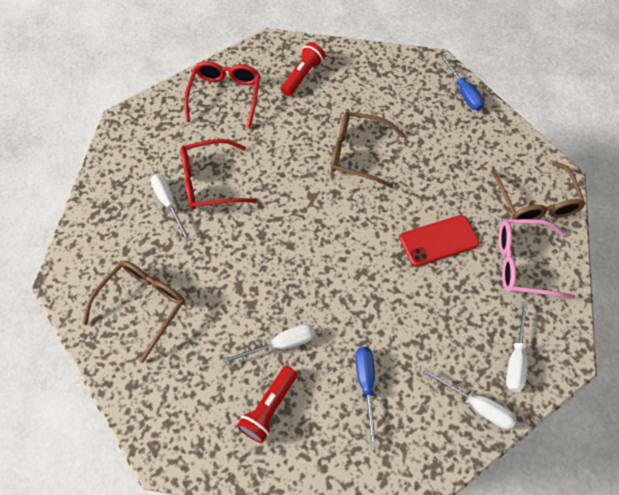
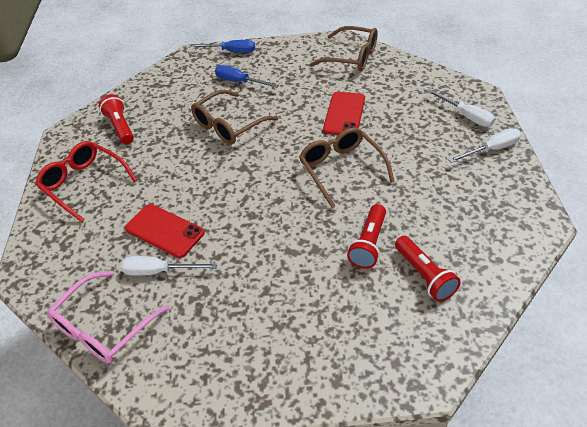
camera: 55 degrees left, 15 degrees down
(143, 305) = (254, 336): brown glasses -> brown glasses (341, 169)
(209, 182) = (164, 231): red glasses -> red phone
(280, 345) = (369, 244): white screwdriver -> red flashlight
(366, 385) = (440, 203): blue screwdriver -> blue screwdriver (239, 82)
(523, 263) = (394, 82): pink glasses -> pink glasses (103, 327)

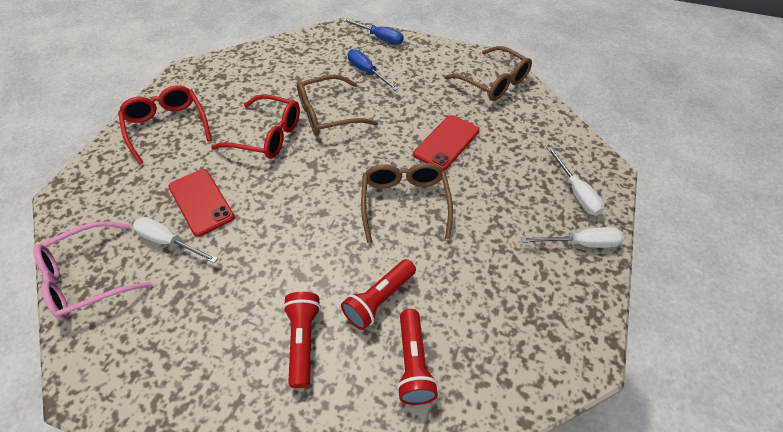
camera: 20 degrees right, 5 degrees up
(120, 127) = (233, 81): red flashlight -> red flashlight (303, 341)
(186, 160) = (267, 136): none -> red glasses

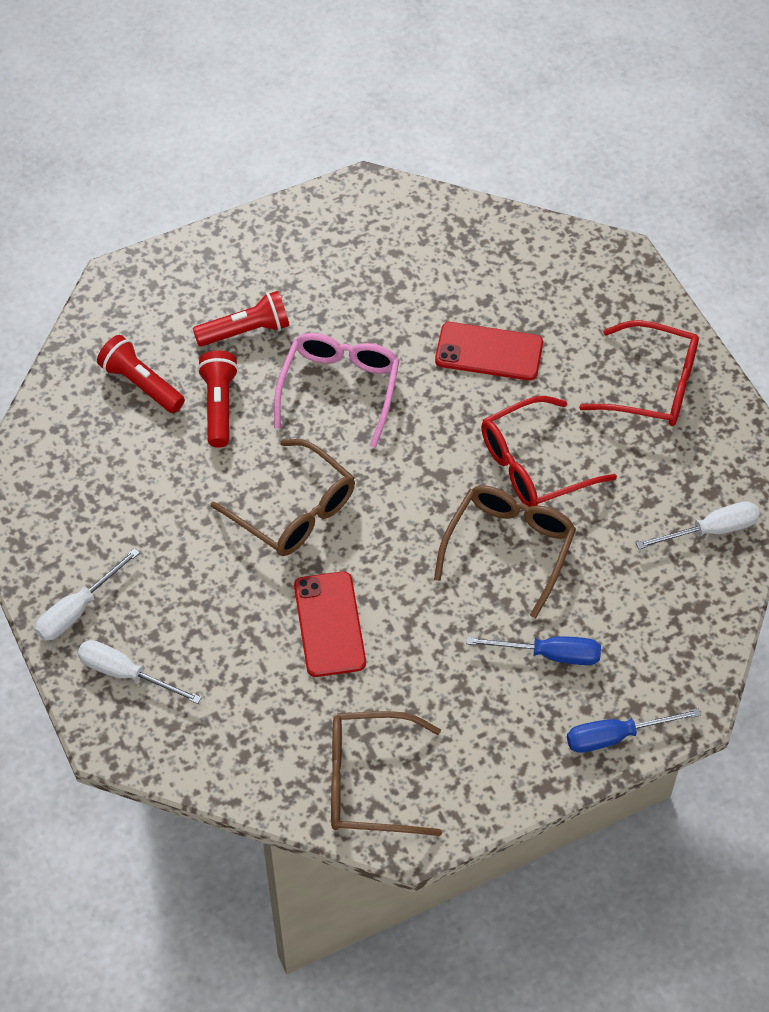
camera: 135 degrees right, 5 degrees up
(87, 278) = (479, 231): pink glasses -> pink glasses (339, 389)
(169, 242) = (460, 302): white screwdriver -> white screwdriver (710, 530)
(303, 341) = (246, 331): red flashlight -> red flashlight turned 60 degrees counterclockwise

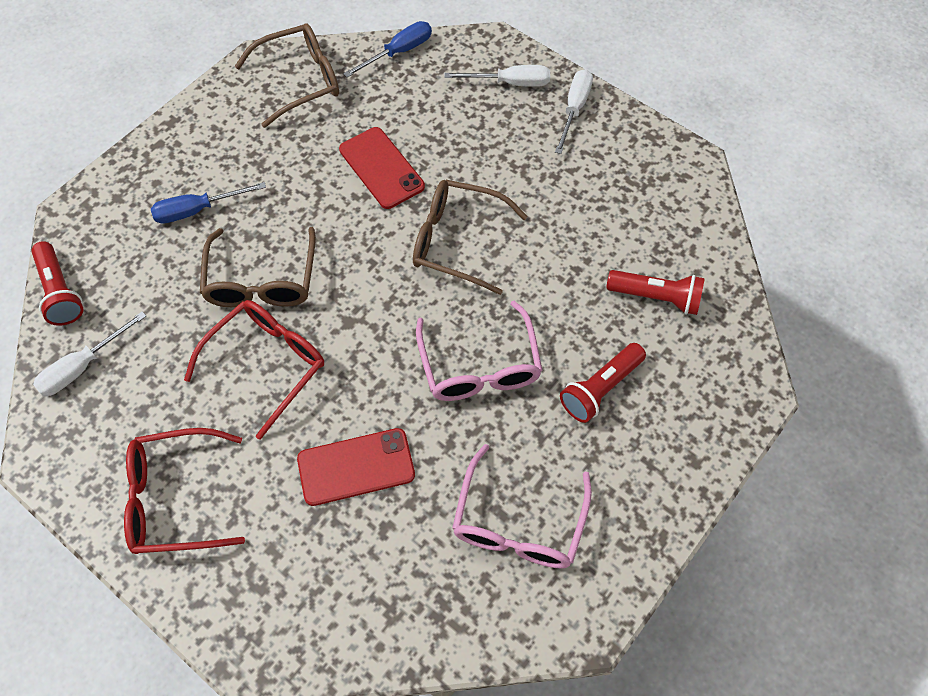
camera: 155 degrees right, 5 degrees up
(219, 406) = (576, 305): red flashlight -> red flashlight (60, 292)
(376, 265) = (518, 523): none -> pink glasses
(616, 736) = (126, 172): blue screwdriver -> blue screwdriver (398, 52)

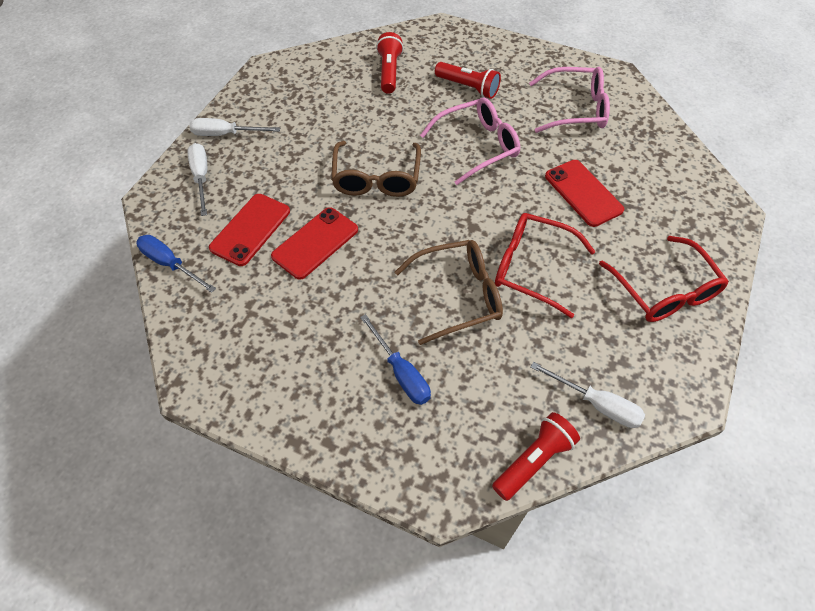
camera: 105 degrees left, 5 degrees down
(300, 81) = (218, 336): brown glasses -> none
(420, 116) = (250, 229): none -> red phone

